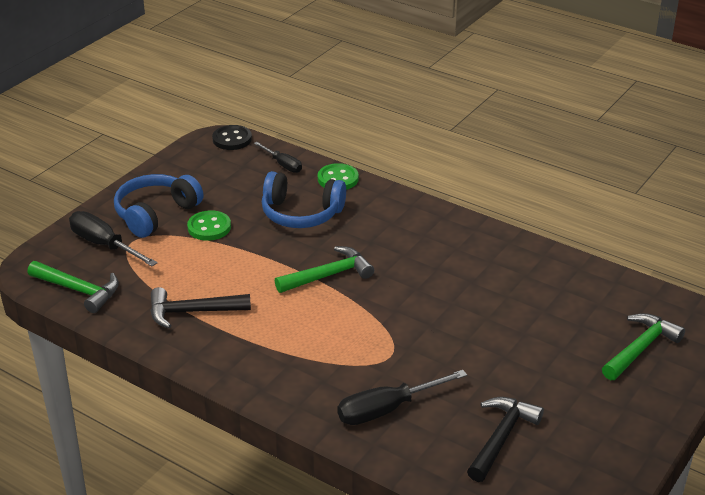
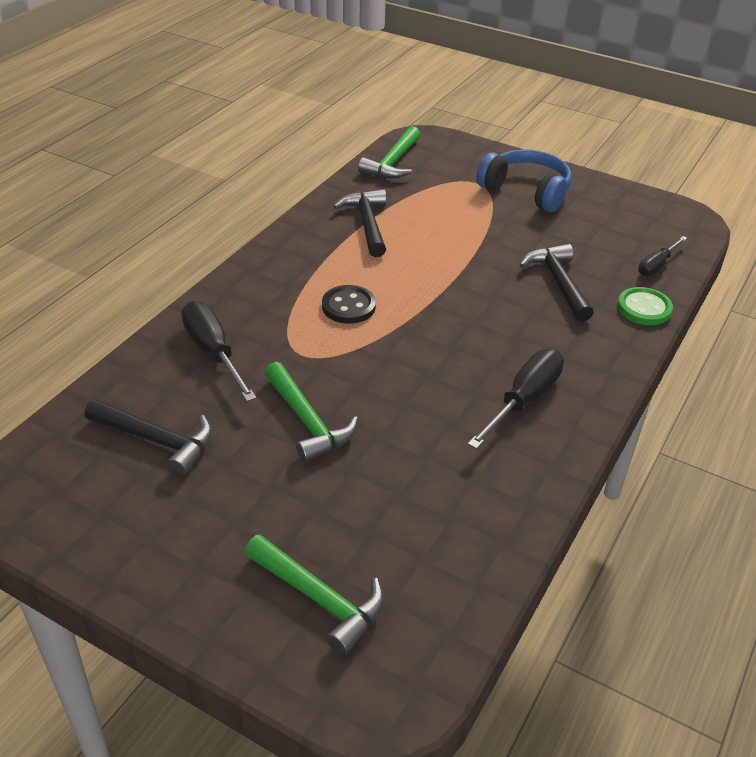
camera: 85 degrees right, 5 degrees up
(104, 245) = (465, 168): black screwdriver -> black screwdriver (524, 400)
(209, 227) = (512, 224): green button -> none
(232, 139) = (693, 227): black button -> black button (348, 306)
(301, 213) = (558, 283): blue headphones -> black hammer
(328, 275) = (442, 306): green hammer -> green hammer (307, 421)

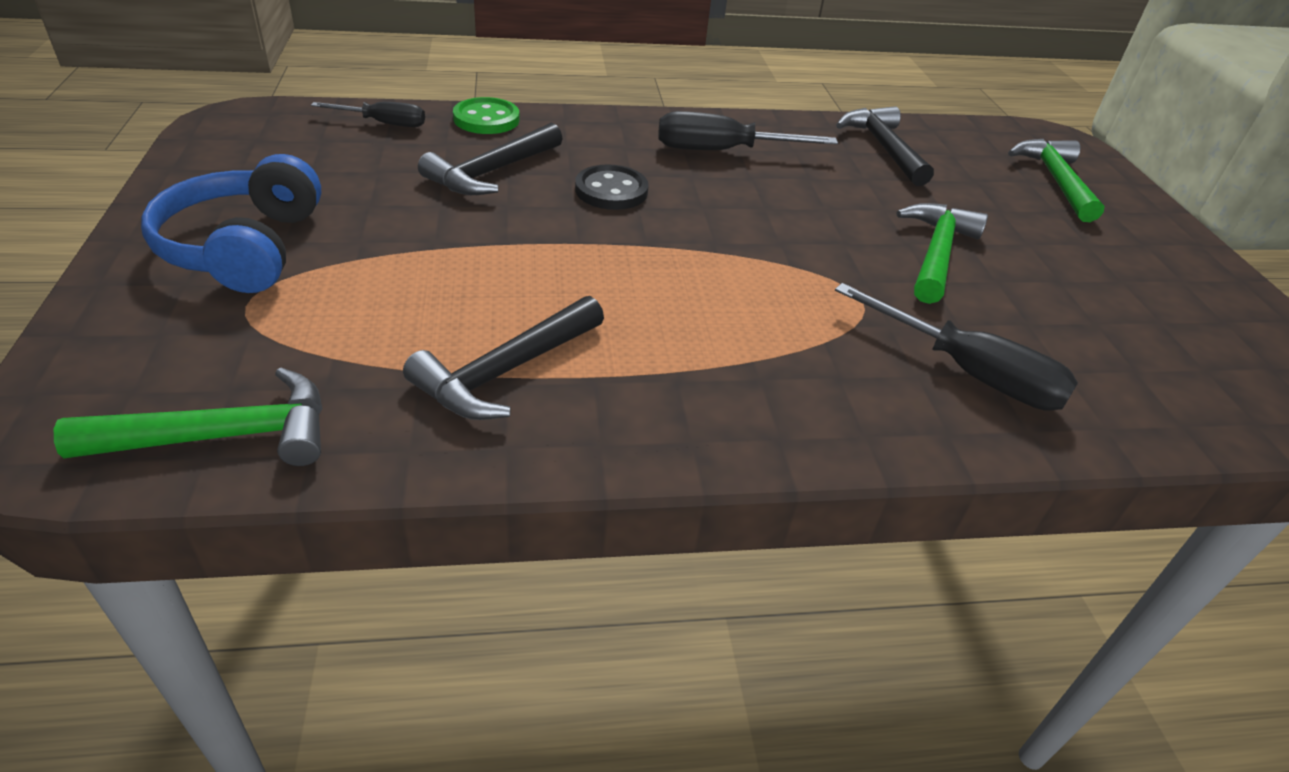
camera: 130 degrees left, 0 degrees up
(157, 440) = (1121, 338): black hammer -> black hammer (883, 148)
(213, 352) = (968, 373): black screwdriver -> black screwdriver turned 75 degrees counterclockwise
(348, 306) = (733, 302): black button -> black button (611, 191)

